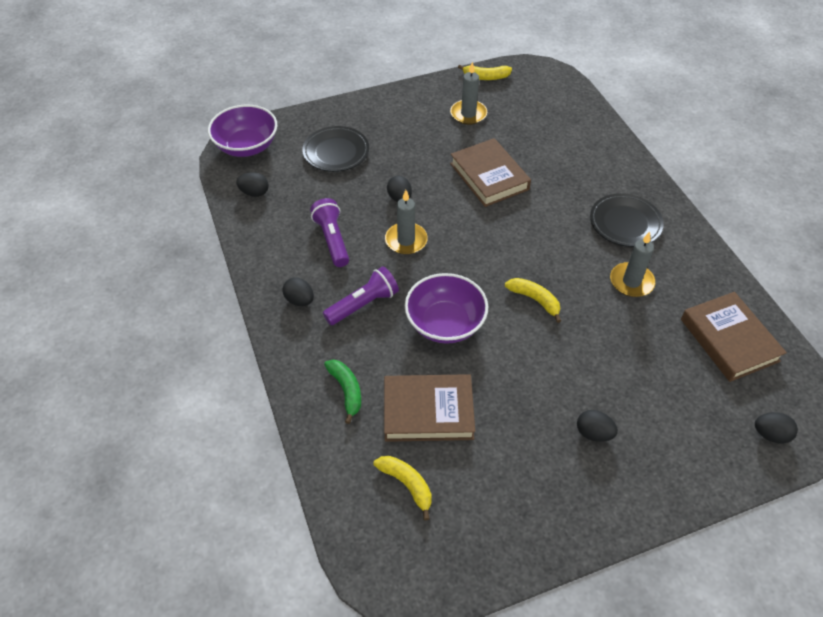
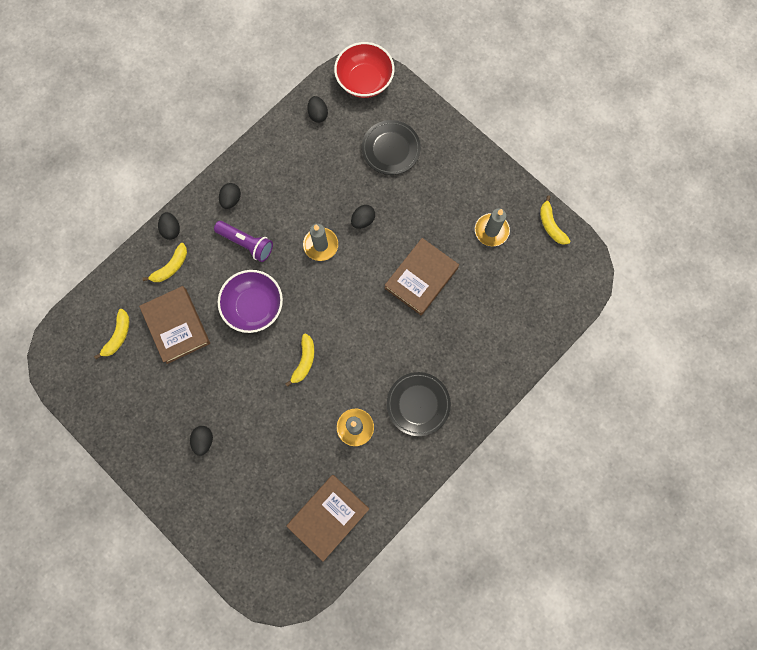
camera: 65 degrees right, 25 degrees up
(247, 146) = (364, 81): purple bowl -> red bowl
(332, 240) = (297, 192): purple flashlight -> none
(346, 390) = (171, 267): green banana -> yellow banana
(770, 434) = (253, 564): black egg -> black egg (171, 229)

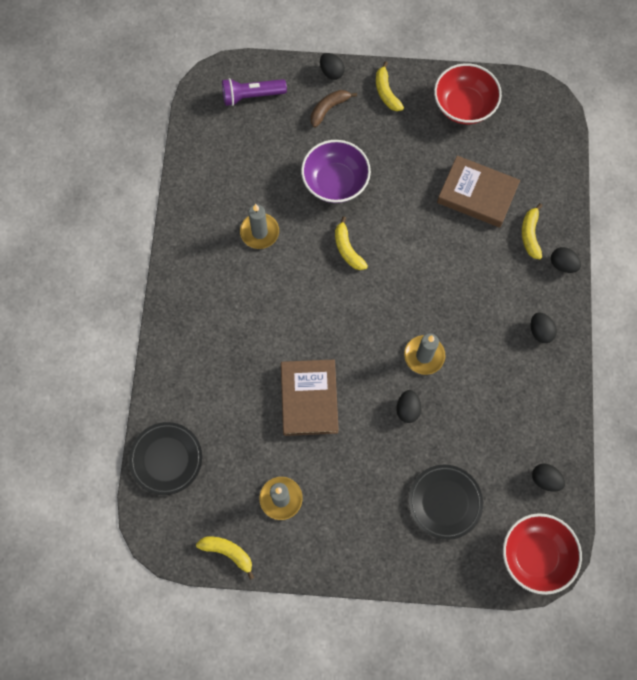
camera: 140 degrees right, 5 degrees down
(116, 403) = (463, 106): none -> red bowl
(118, 336) = (514, 151): yellow banana -> yellow banana (386, 92)
(204, 440) = (370, 132): black egg -> black egg (331, 72)
(216, 488) = (328, 109): none -> brown banana
(247, 243) = (488, 305): purple flashlight -> purple flashlight (251, 96)
(254, 306) = (430, 259): purple bowl -> purple bowl (335, 182)
(328, 516) = (224, 154): brown book -> none
(418, 404) = (222, 290): black plate -> black plate (166, 459)

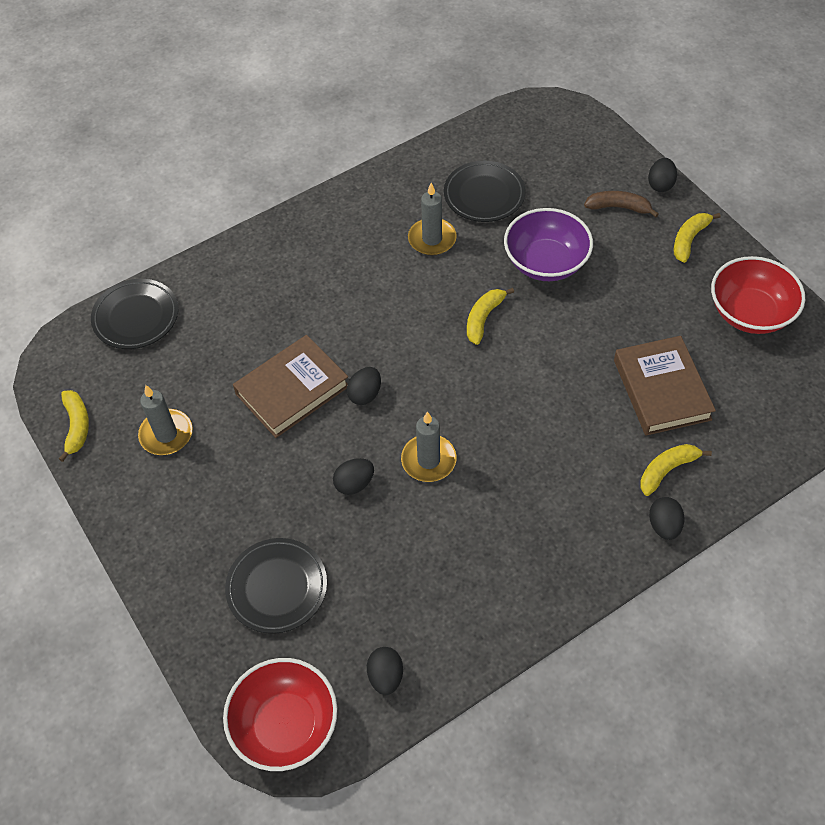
camera: 55 degrees right, 15 degrees down
(251, 96) = (566, 144): purple flashlight -> none
(251, 175) = (484, 195): none -> black plate
(540, 331) = (560, 555): black egg -> black egg (365, 394)

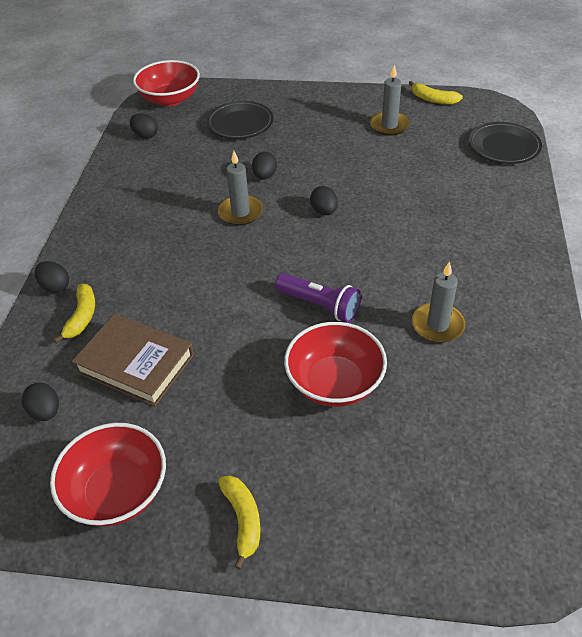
camera: 130 degrees right, 10 degrees down
(292, 390) = (365, 183): brown book -> none
(483, 318) = (320, 305): yellow banana -> purple flashlight
(484, 195) = (461, 394): black plate -> none
(546, 262) = (334, 383): purple bowl -> red bowl
(618, 207) = (344, 493): brown banana -> none
(660, 184) = (338, 562): black egg -> black egg (46, 412)

